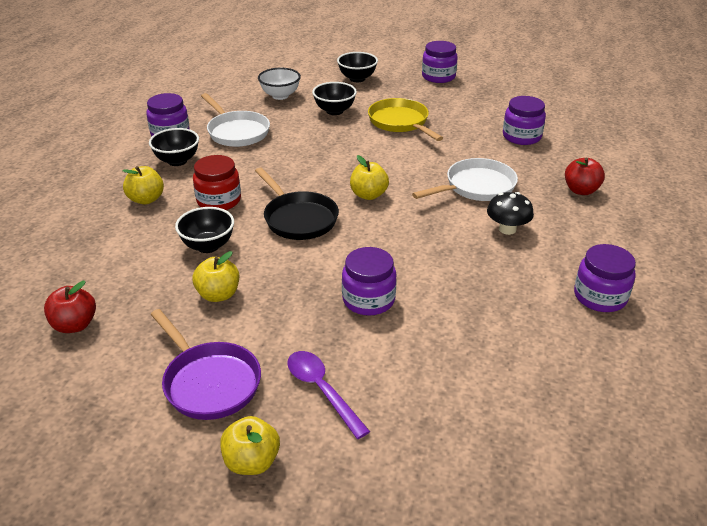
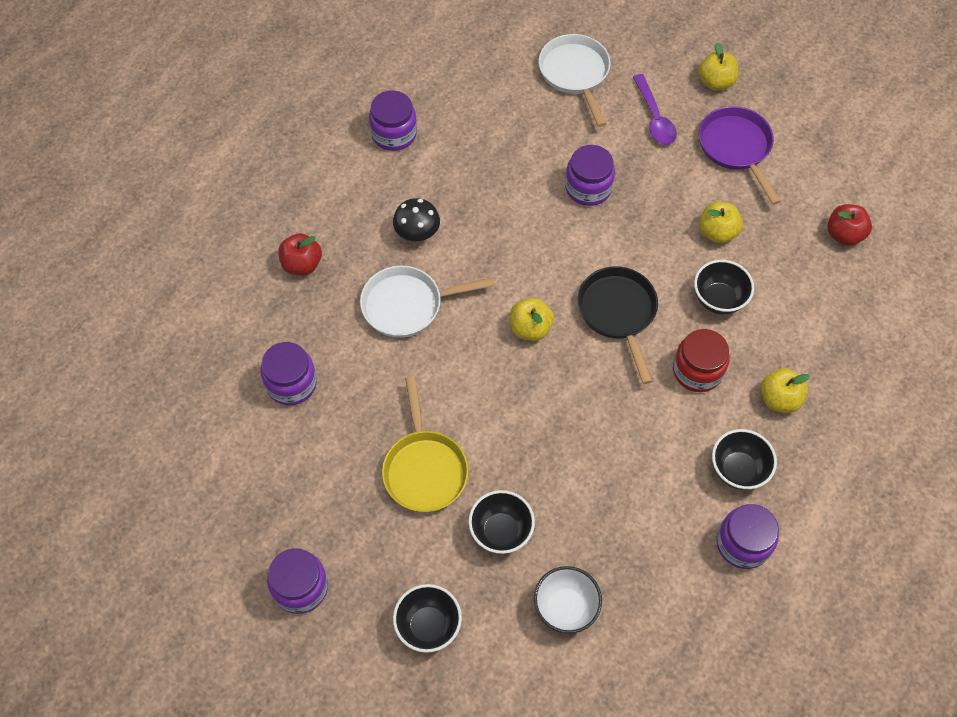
camera: 160 degrees left, 25 degrees up
(236, 132) = (651, 518): white pan -> white pan (575, 74)

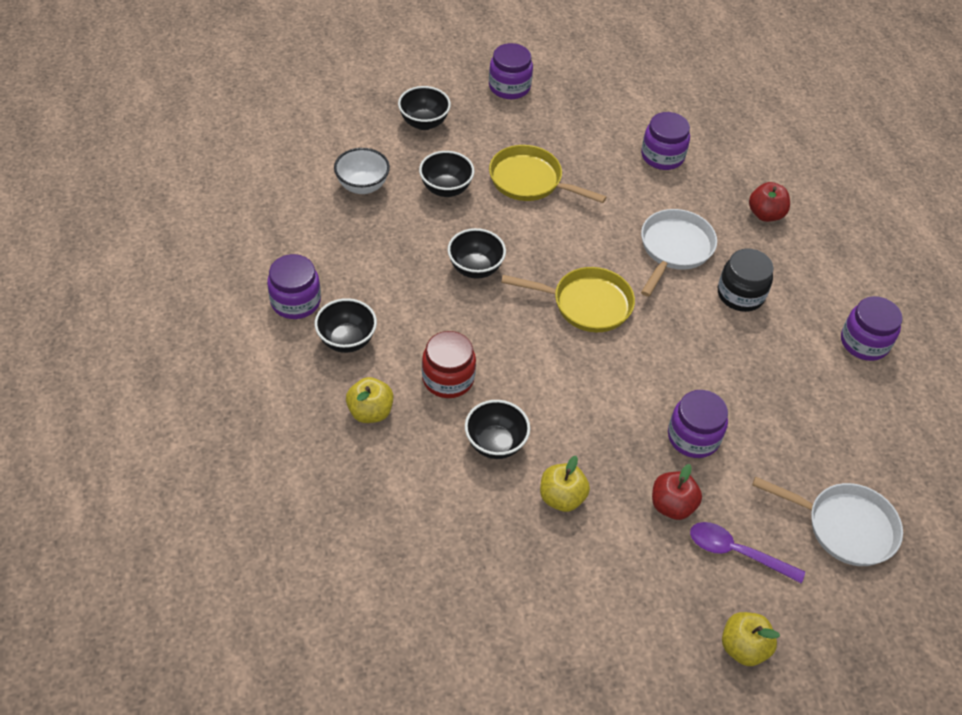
camera: 125 degrees right, 10 degrees down
(417, 233) = (740, 294): black mushroom -> black jar
(530, 328) = (586, 304): yellow apple -> yellow pan
(571, 434) = (475, 268): none -> black bowl
(618, 313) = (548, 367): black pan -> none
(736, 148) = (643, 594): purple pan -> none
(844, 234) = (466, 601): red apple -> red apple (672, 505)

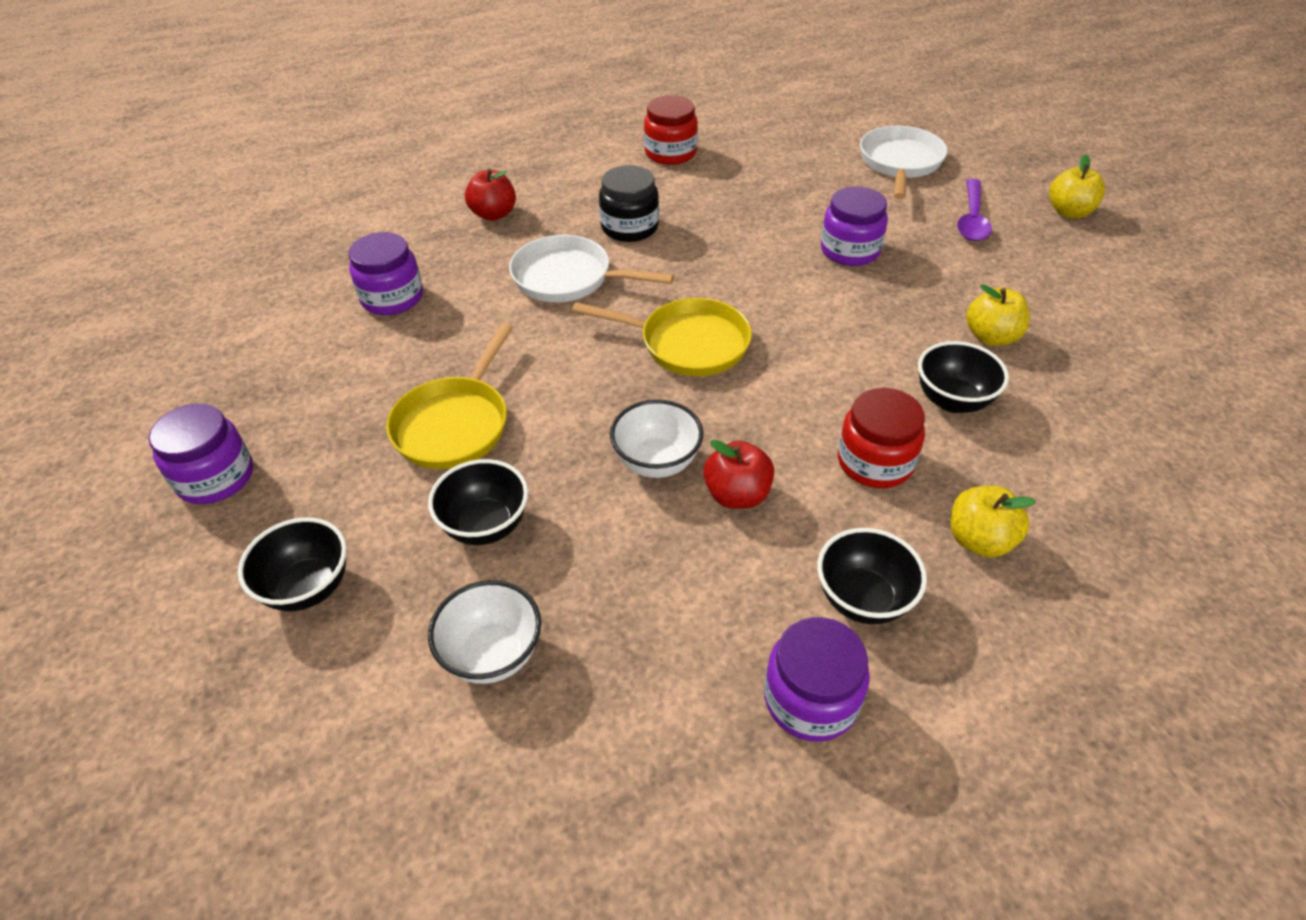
camera: 95 degrees left, 5 degrees down
(475, 268) = (657, 462): black bowl -> white bowl
(586, 304) = (687, 344): yellow pan -> yellow pan turned 105 degrees clockwise
(672, 505) = (946, 260): red apple -> red apple (737, 495)
(864, 342) = (670, 153): purple jar -> red jar

